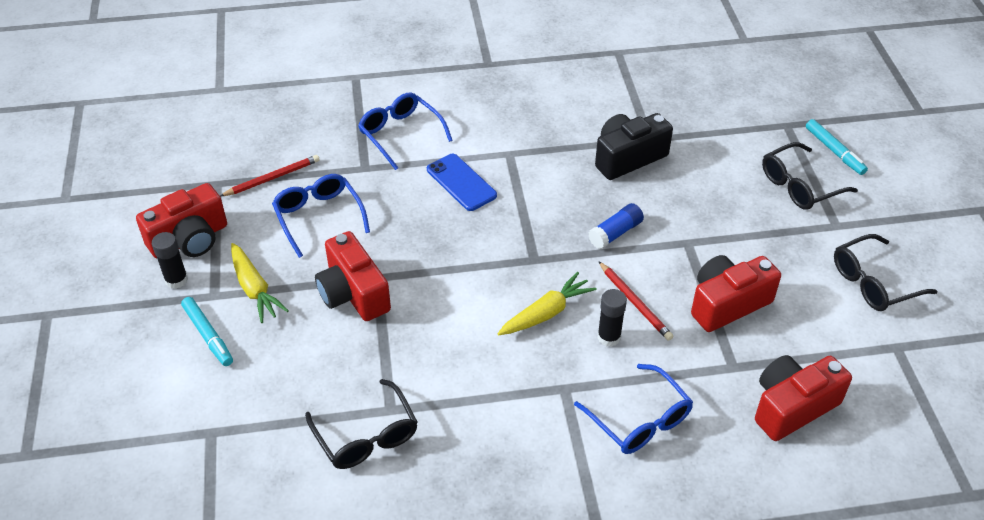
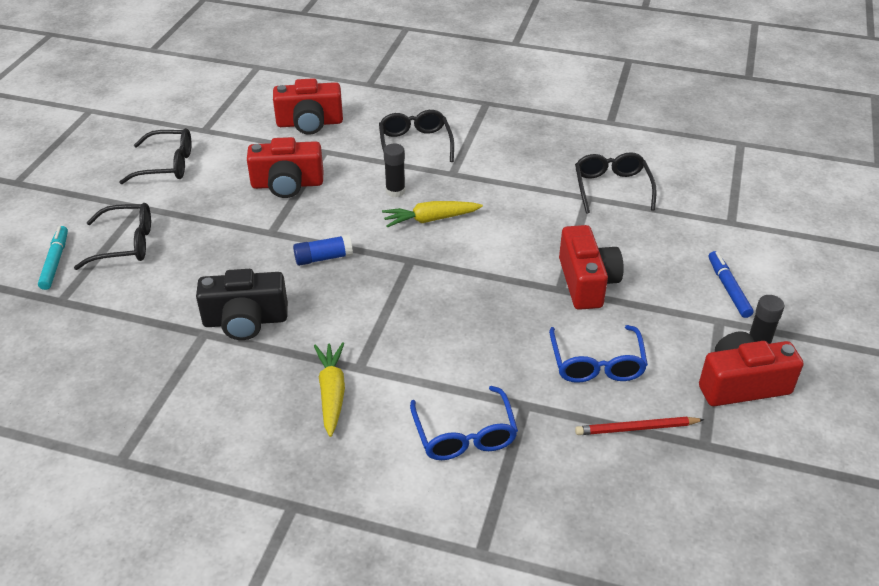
camera: 155 degrees left, 5 degrees down
(208, 335) = (728, 288): turquoise marker -> blue marker
(254, 289) = (679, 314): yellow carrot -> yellow carrot (332, 393)
(461, 182) = (430, 352): blue phone -> none
(635, 303) = (355, 205): red pencil -> none
(639, 420) = (415, 144): blue glasses -> black glasses

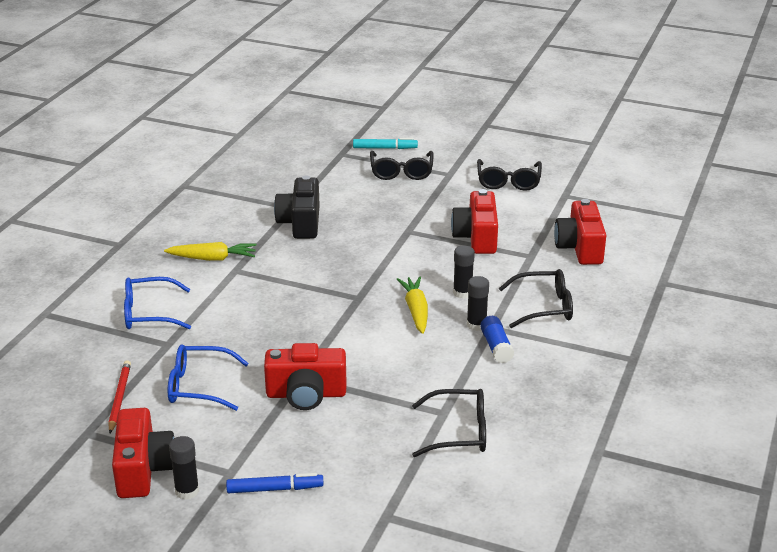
camera: 95 degrees right, 10 degrees down
(323, 258) = (369, 255): blue glue stick -> blue glue stick (496, 347)
(450, 182) = (476, 325): none -> black glue stick

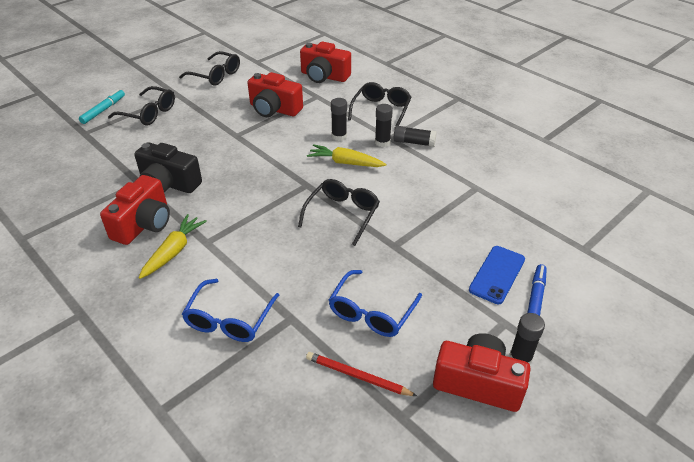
camera: 65 degrees left, 10 degrees up
(299, 455) = (497, 274): none -> blue phone
(306, 394) = (419, 248): red camera -> red camera (144, 224)
(459, 432) = (502, 187): black glasses -> black glasses (342, 214)
(496, 347) = (414, 142): blue glue stick -> black glue stick

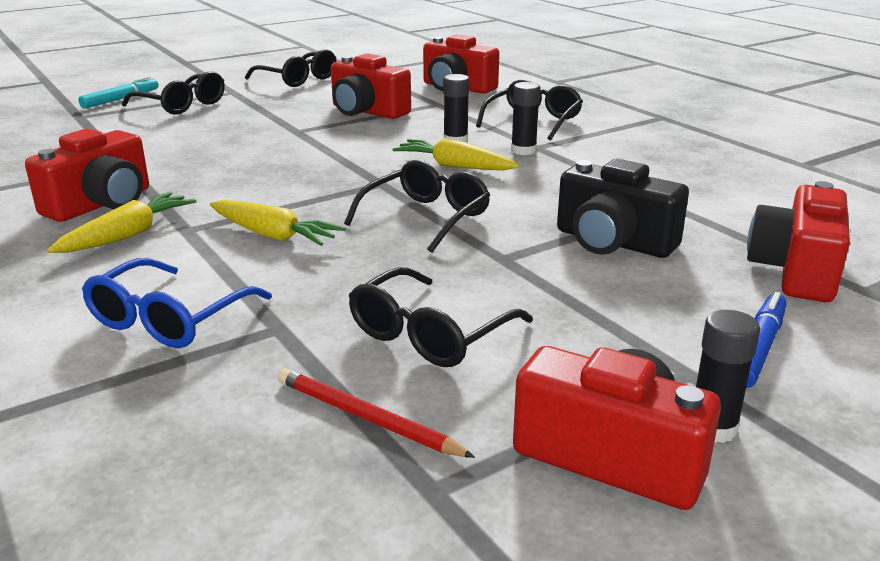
camera: 10 degrees right, 15 degrees down
(168, 184) = (166, 168): black camera -> black camera (613, 242)
(260, 241) = (273, 235): none -> yellow carrot
(371, 312) = (429, 334): blue glasses -> black glasses
(414, 142) = (576, 154): black glue stick -> none
(497, 274) = (687, 308): blue phone -> none
(548, 237) = (796, 270): none -> red camera

